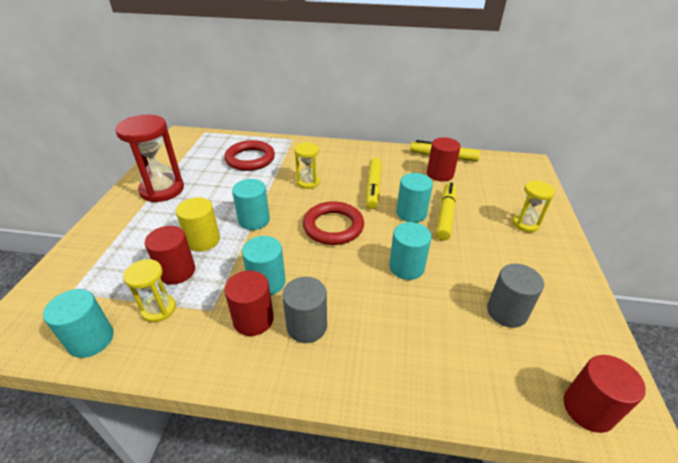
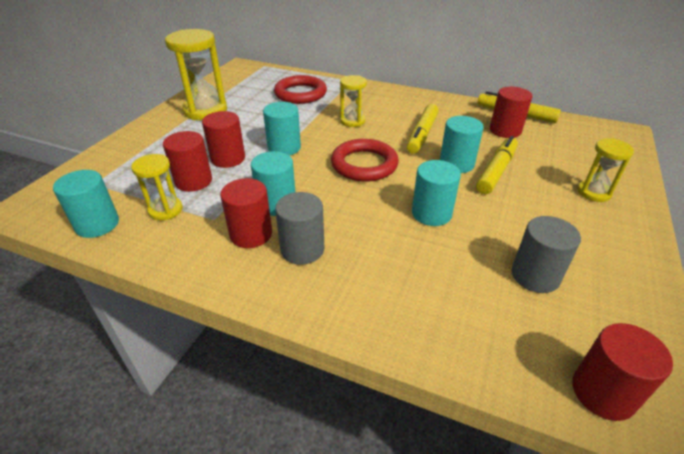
camera: 15 degrees right, 0 degrees up
(162, 190) = (205, 110): red hourglass -> yellow hourglass
(203, 240) = (228, 158): yellow cylinder -> red cylinder

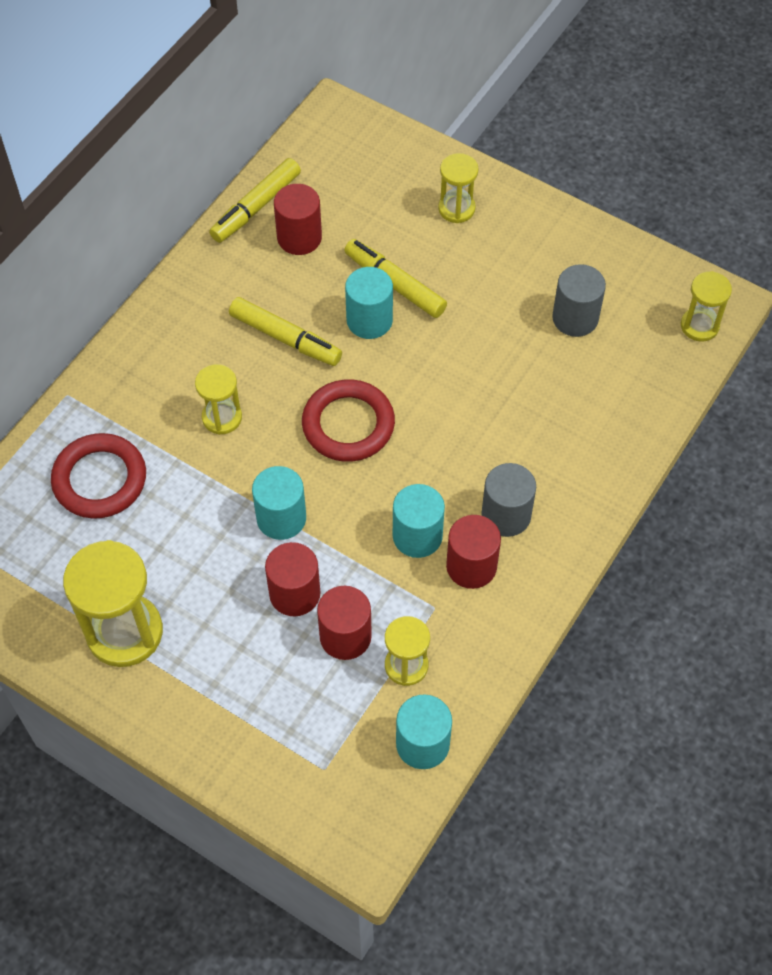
camera: 80 degrees left, 20 degrees up
(431, 213) = (466, 376): turquoise cylinder -> none
(603, 392) = (699, 326): red cylinder -> yellow hourglass

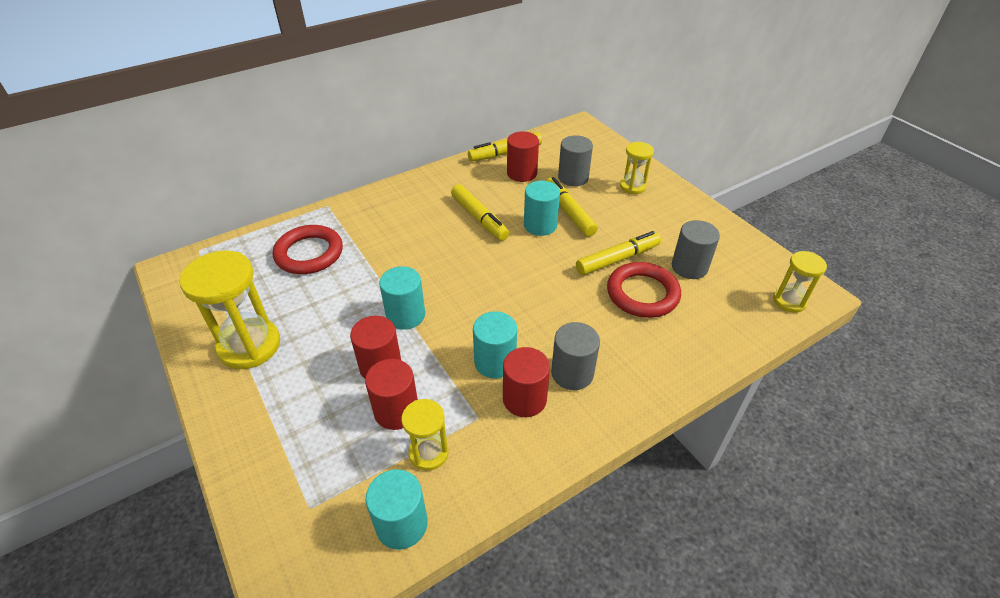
camera: 25 degrees right, 15 degrees down
(222, 417) = (409, 246): yellow hourglass -> none
(348, 424) = (489, 276): red ring -> red ring (642, 293)
(372, 220) = (573, 177): none -> grey cylinder
(488, 338) = (617, 259): none -> yellow marker

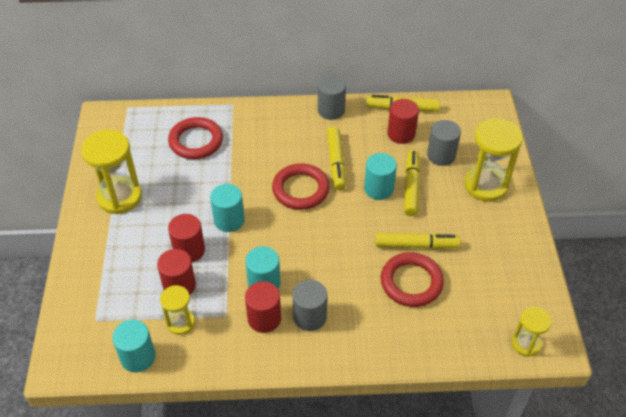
camera: 30 degrees right, 5 degrees up
(462, 255) = (300, 189): none -> red ring
(632, 186) = (485, 185): yellow hourglass -> yellow hourglass, size x1.77
(689, 267) = (469, 278): grey cylinder -> grey cylinder (331, 110)

